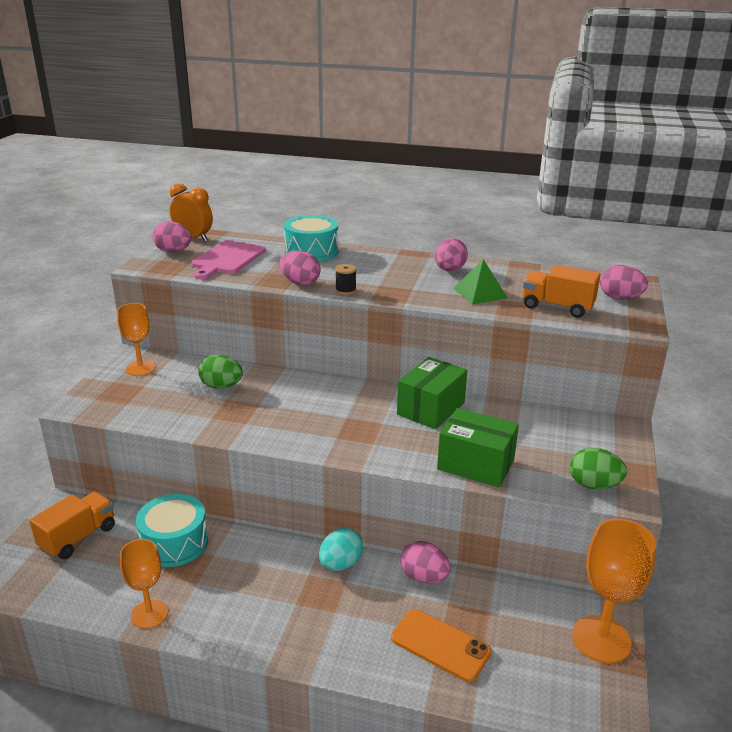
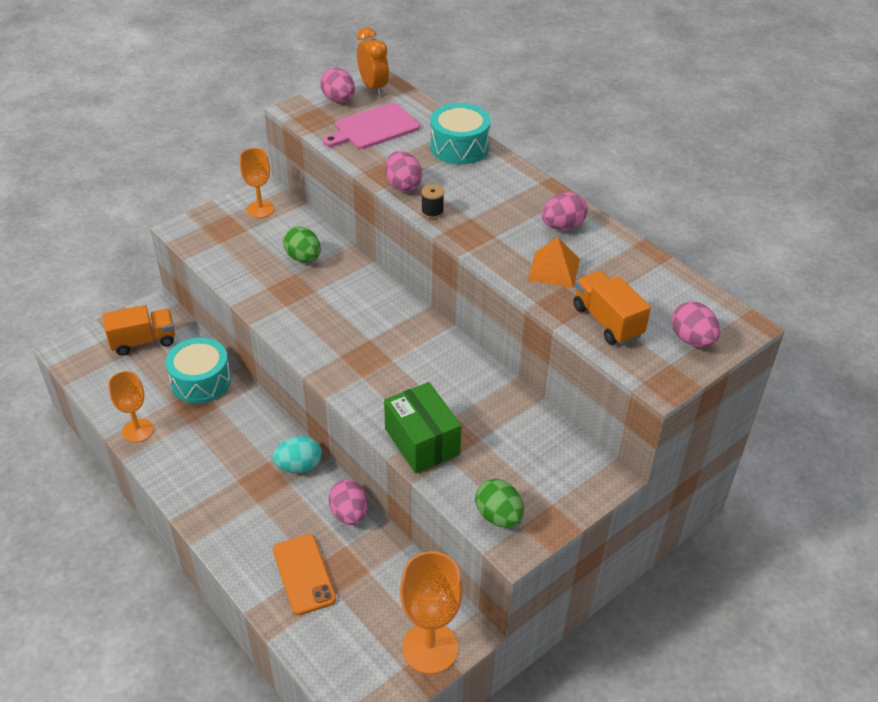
camera: 35 degrees right, 15 degrees up
(431, 409) = (449, 366): green box -> none
(480, 293) = (554, 269): green pyramid -> orange pyramid

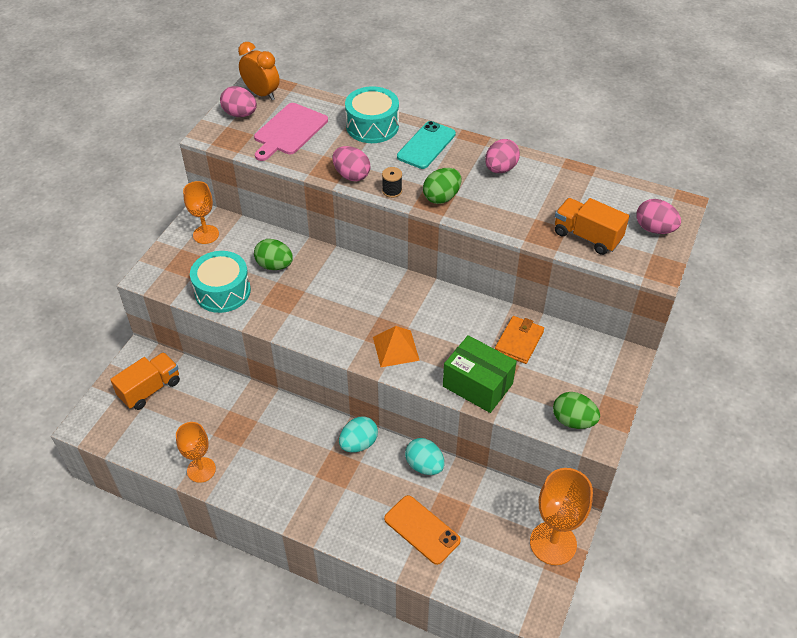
camera: 25 degrees left, 5 degrees up
(201, 381) = (226, 404): turquoise drum -> turquoise drum (222, 291)
(349, 514) = (424, 465): pink egg -> turquoise egg
(478, 234) = (441, 197): none -> green egg
(497, 416) = (519, 341): none -> orange wallet
(501, 181) = (426, 145): none -> turquoise phone
(554, 269) = (519, 207): orange pyramid -> orange pyramid (396, 348)

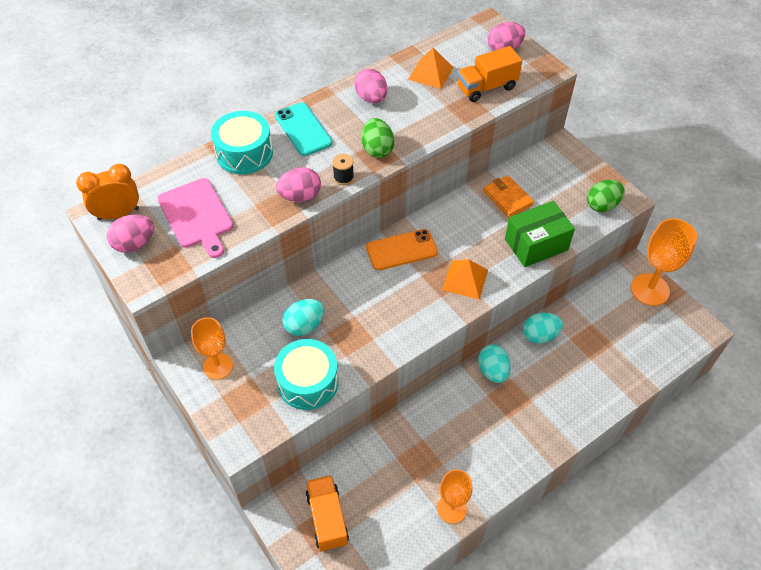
camera: 60 degrees left, 5 degrees up
(274, 265) = (304, 325): green egg -> turquoise egg
(422, 530) = (599, 366): orange phone -> orange phone (401, 250)
(569, 192) = (431, 73): none -> orange pyramid

